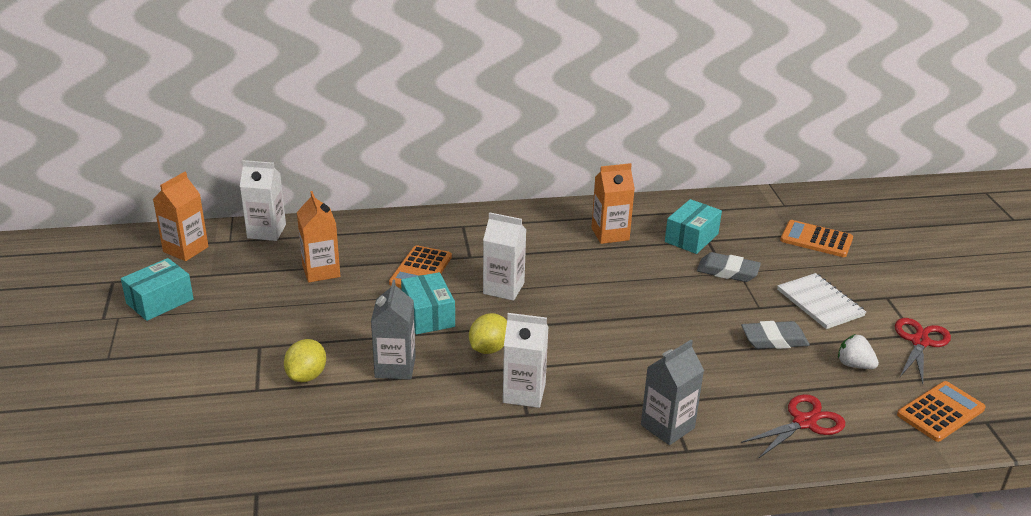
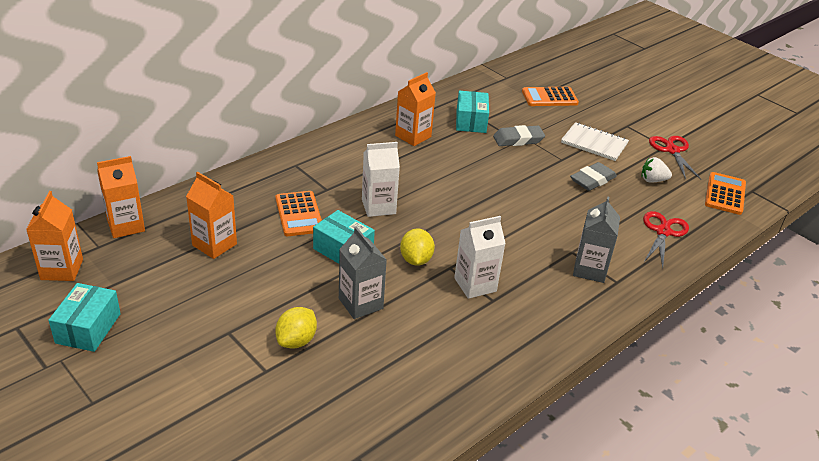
camera: 35 degrees left, 5 degrees up
(266, 231) = (126, 226): white carton -> orange carton
(307, 376) = (296, 341): yellow lemon -> yellow lemon turned 45 degrees clockwise

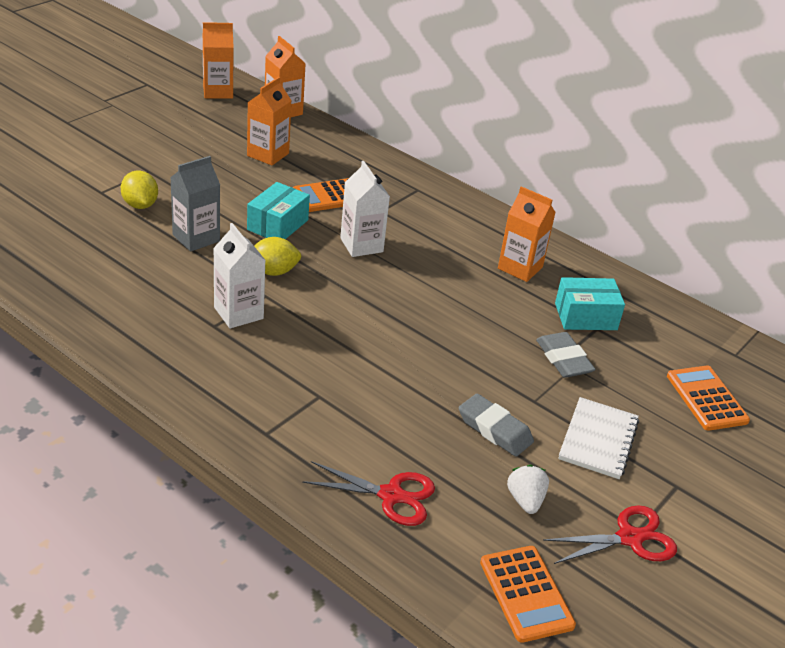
camera: 80 degrees right, 0 degrees up
(88, 328) = (148, 111): turquoise box -> none
(296, 341) = (140, 205): yellow lemon -> yellow lemon turned 45 degrees clockwise
(589, 269) = (286, 409): grey carton -> none
(725, 194) = (526, 594): orange calculator -> orange calculator turned 60 degrees clockwise

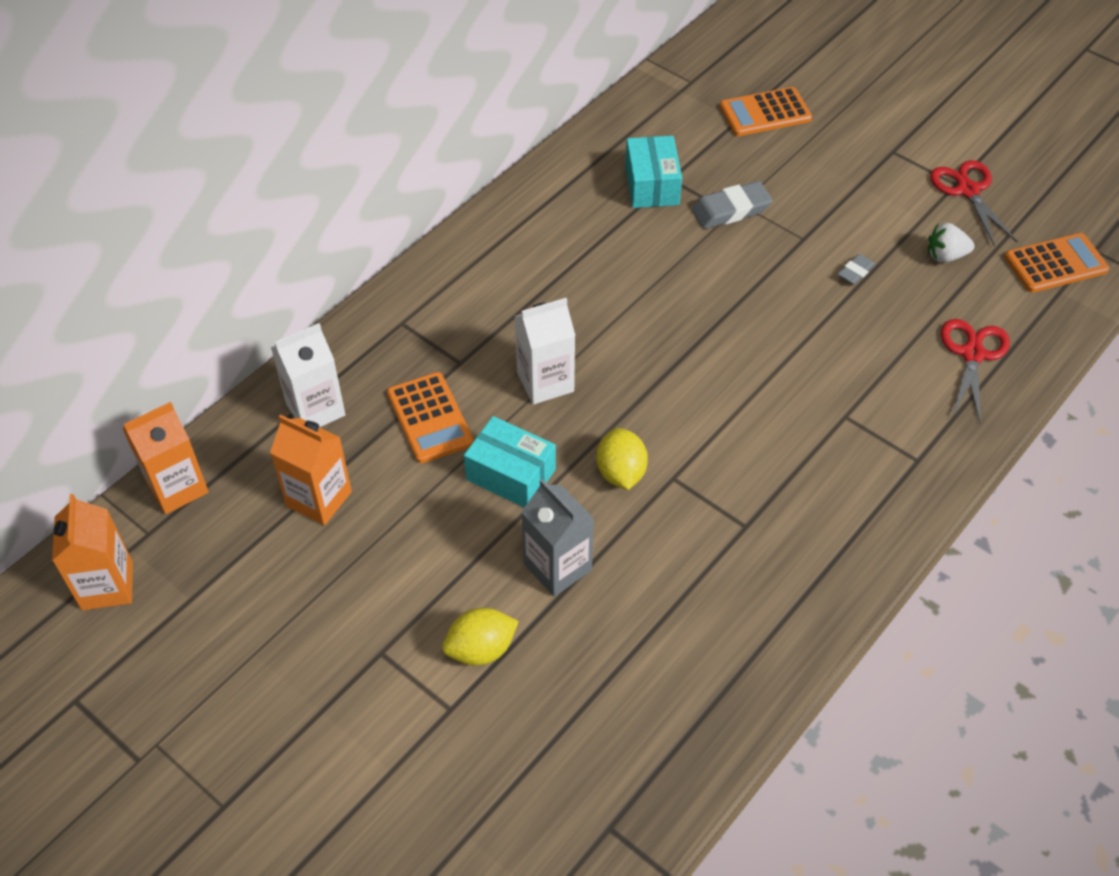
camera: 85 degrees left, 15 degrees up
(238, 313) = (715, 503): white carton -> white carton (315, 409)
(494, 429) = (855, 272): grey eraser -> grey eraser, size x0.56
(520, 268) = (568, 232): orange carton -> none
(598, 440) = (847, 197): white notebook -> none

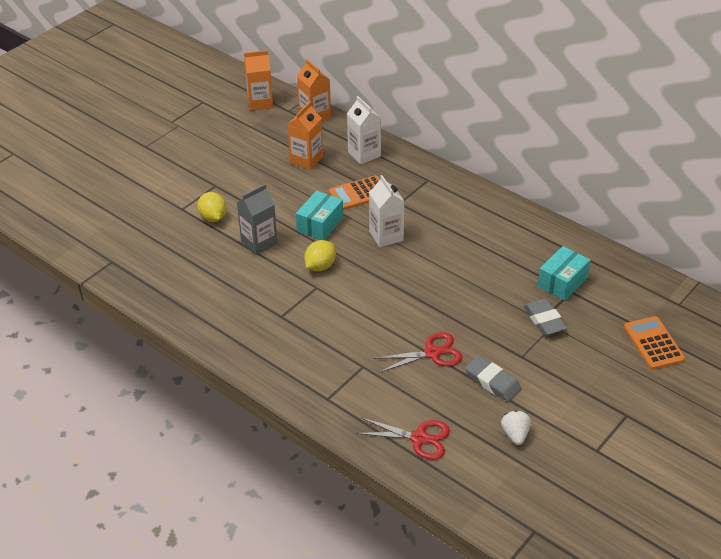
camera: 90 degrees right, 10 degrees down
(621, 473) = (320, 266): yellow lemon -> yellow lemon turned 45 degrees counterclockwise
(652, 185) = (562, 282): turquoise box -> turquoise box turned 45 degrees counterclockwise
(855, 272) = (492, 382): grey eraser -> grey eraser, size x1.78
(967, 190) = (590, 457): red scissors -> red scissors (432, 353)
(1055, 264) = (515, 502): orange calculator -> none

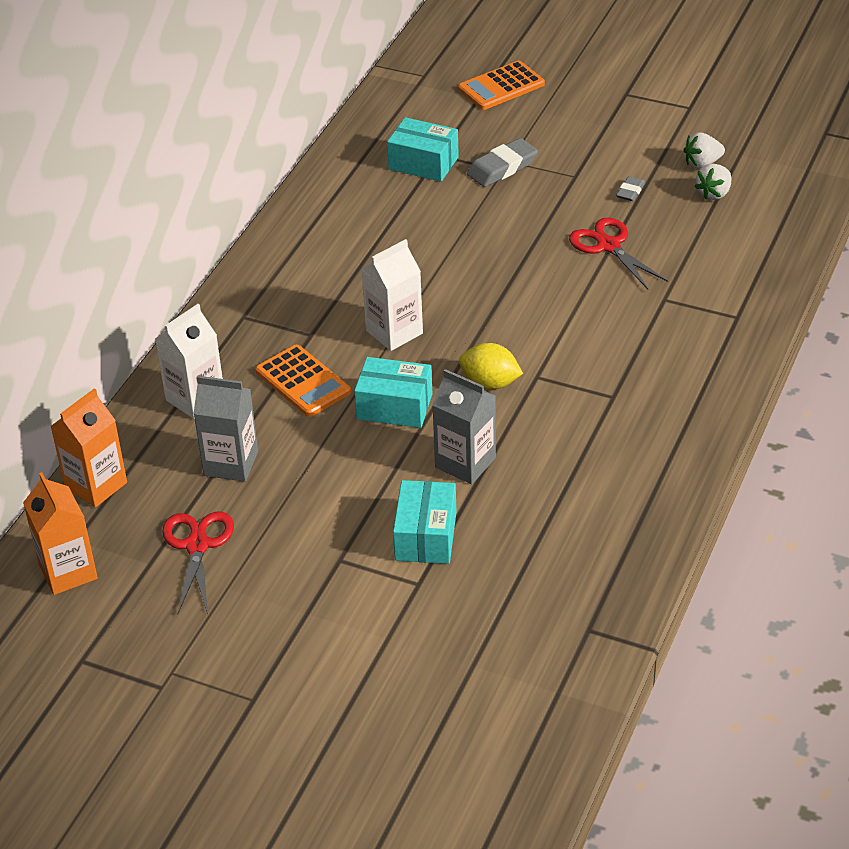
camera: 105 degrees left, 0 degrees up
(213, 217) = (425, 536): yellow lemon -> turquoise box
(306, 160) = (231, 463): orange carton -> grey carton
(419, 438) = (753, 231): red scissors -> red scissors (197, 545)
(473, 430) = (714, 193): none -> white strawberry
(492, 382) = (630, 191): grey eraser -> grey eraser, size x0.56

